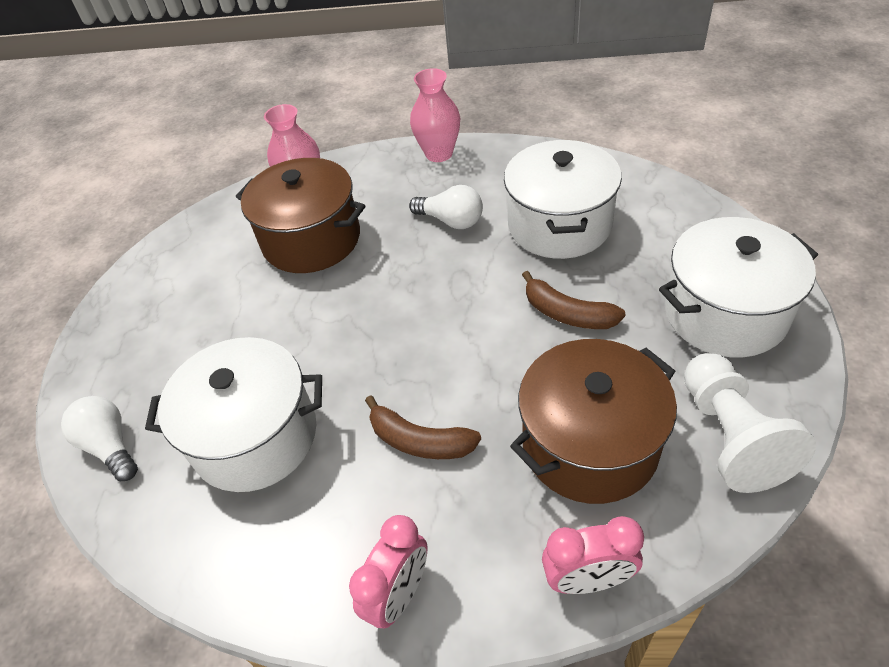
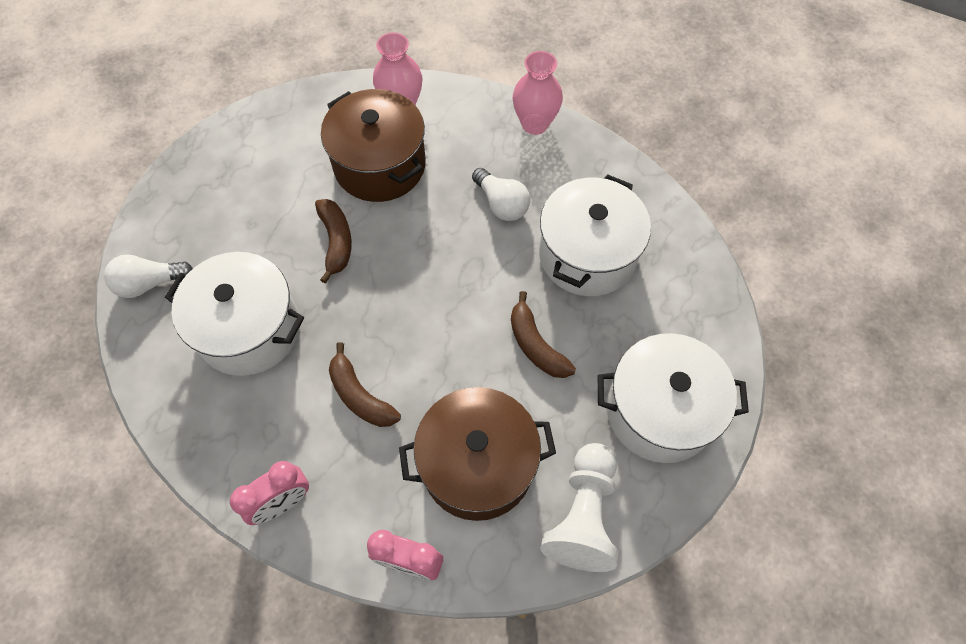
camera: 20 degrees right, 15 degrees up
(110, 446) = (149, 283): white light bulb -> white light bulb turned 90 degrees counterclockwise
(305, 317) = (336, 242): none -> brown banana

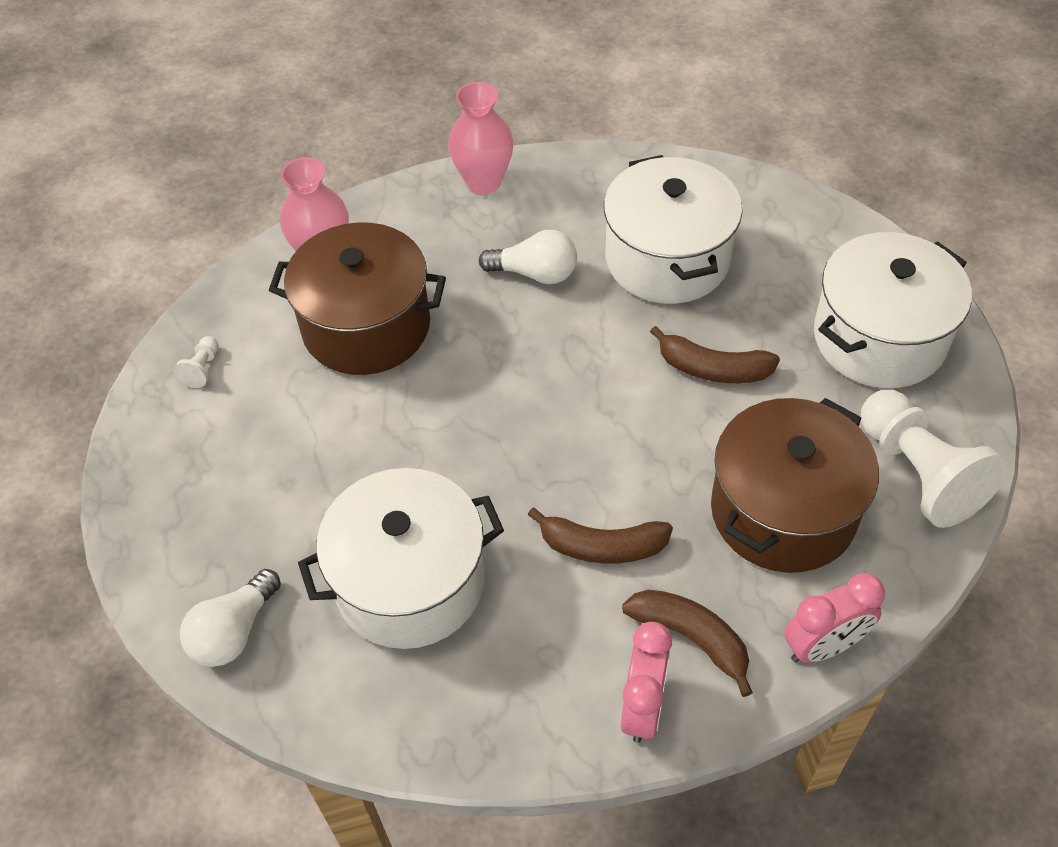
camera: 40 degrees left, 10 degrees down
(278, 126) = (202, 369): none -> white pawn
(336, 242) = (405, 429): brown banana -> brown banana (691, 638)

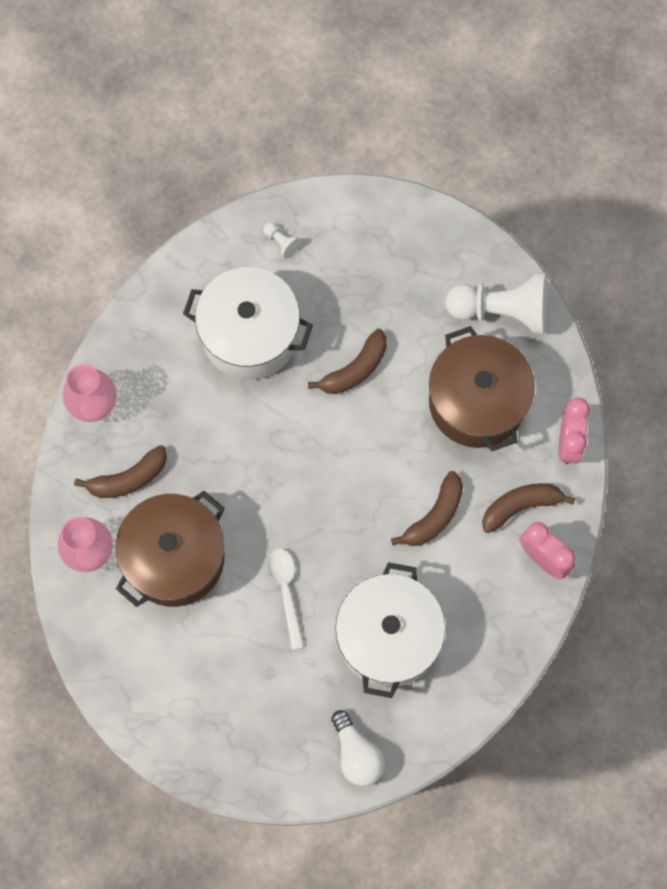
camera: 60 degrees left, 20 degrees up
(202, 369) = (139, 682): white pawn -> white pawn (281, 242)
(397, 446) = (286, 592): none -> white spoon
(427, 245) = (128, 478): none -> brown banana
(535, 273) = (204, 424): white light bulb -> none
(879, 338) = (398, 257): white pot -> none

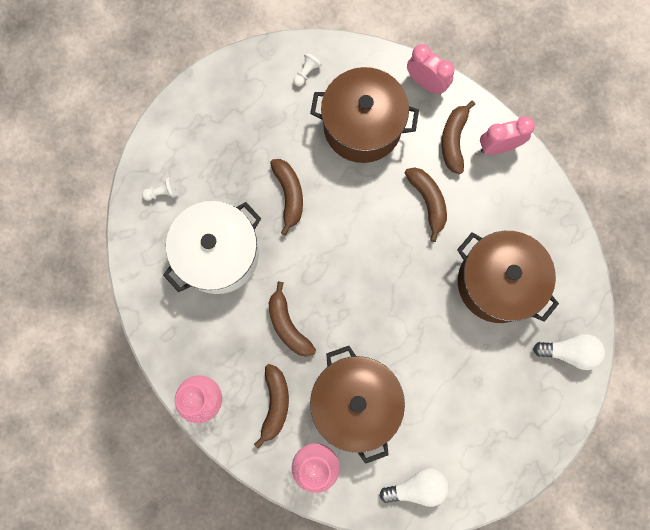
camera: 60 degrees left, 5 degrees up
(124, 668) = (417, 486): none -> white light bulb
(216, 446) = (288, 325): none -> brown banana
(286, 592) = (425, 336): white spoon -> none
(388, 637) = (497, 282): white pot -> brown pot
(501, 311) = (306, 72): white pawn -> white pawn, size x0.40

